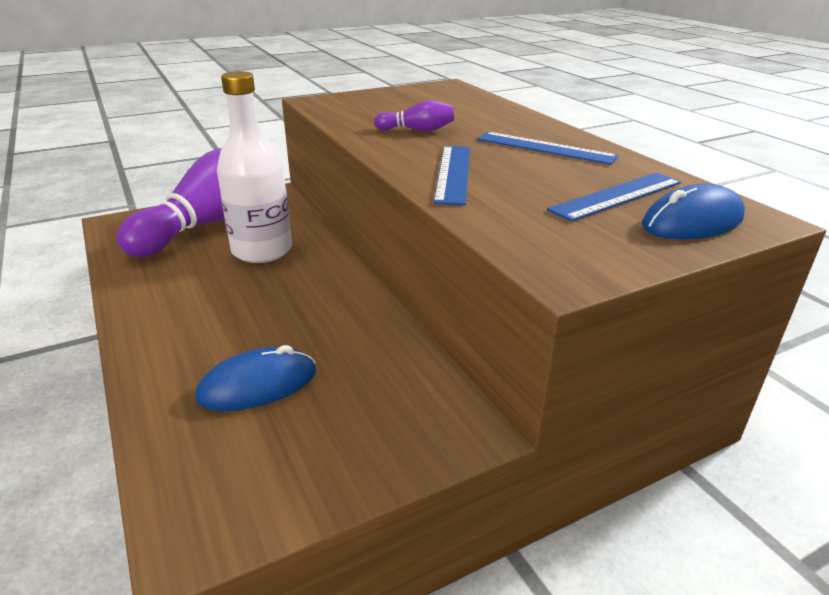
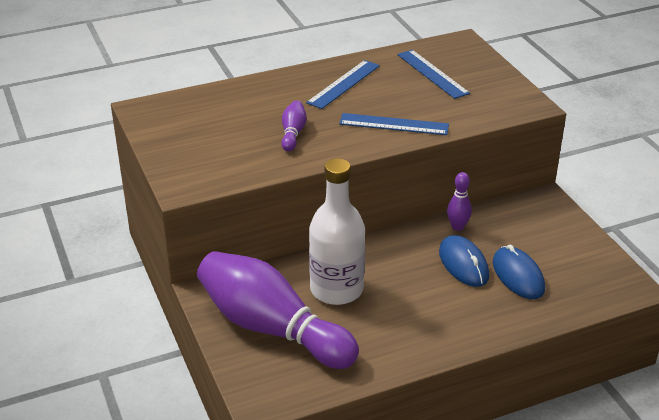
camera: 85 degrees left, 5 degrees up
(380, 331) = (457, 227): none -> purple bowling pin
(692, 222) = (467, 59): blue mouse -> blue mouse (463, 264)

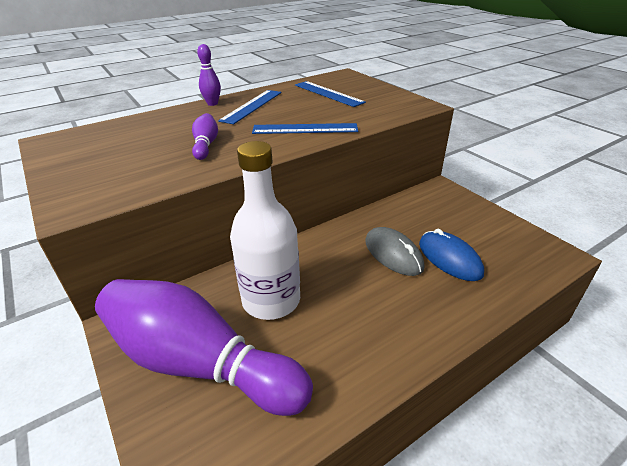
camera: 10 degrees left, 0 degrees up
(457, 227) = (375, 220): purple bowling pin -> purple bowling pin (212, 104)
(463, 264) = (393, 254): blue mouse -> grey mouse

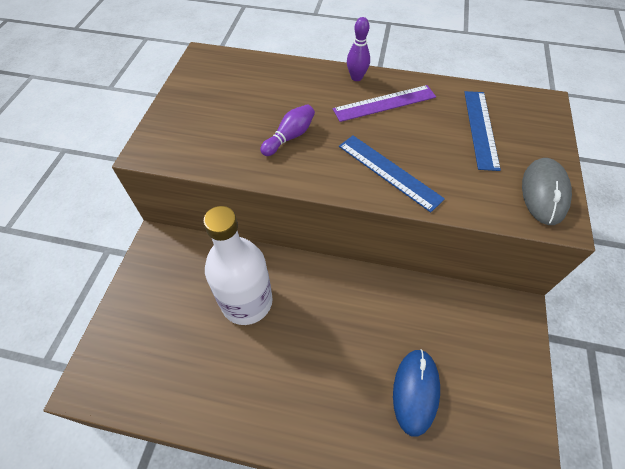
camera: 45 degrees right, 20 degrees up
(200, 363) = (165, 310): purple bowling pin -> none
(252, 106) = (384, 103): blue ruler -> purple ruler
(393, 254) = (375, 342): grey mouse -> grey mouse (544, 193)

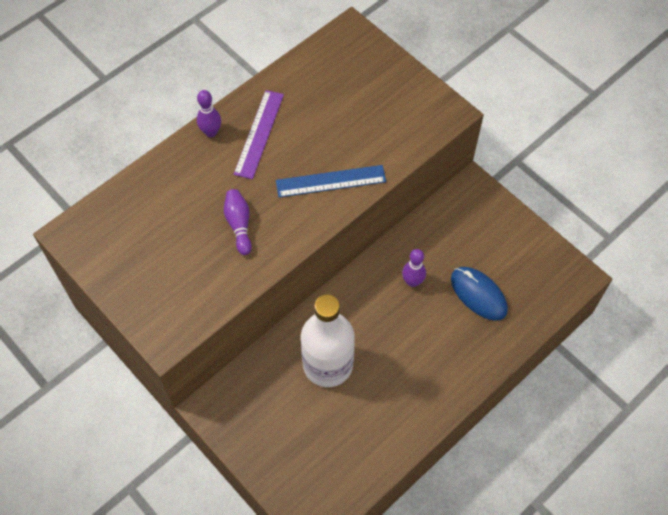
camera: 55 degrees left, 5 degrees up
(378, 320) = (412, 282): none -> purple bowling pin
(481, 128) = (340, 91): blue ruler -> none
(544, 193) = (424, 103): grey mouse -> none

